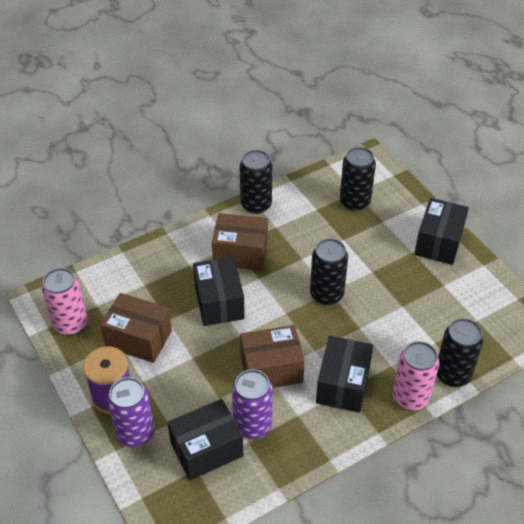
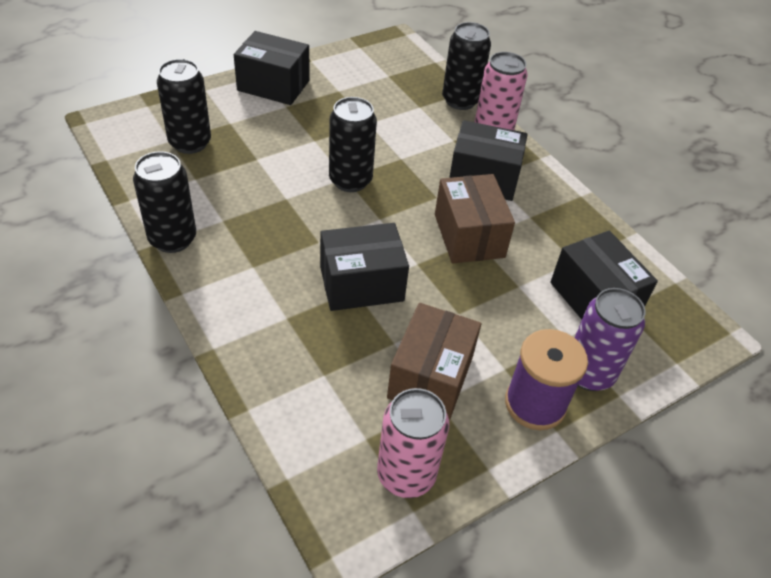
camera: 95 degrees left, 0 degrees up
(240, 253) = (270, 259): brown box -> none
(252, 425) = (552, 255): purple can -> none

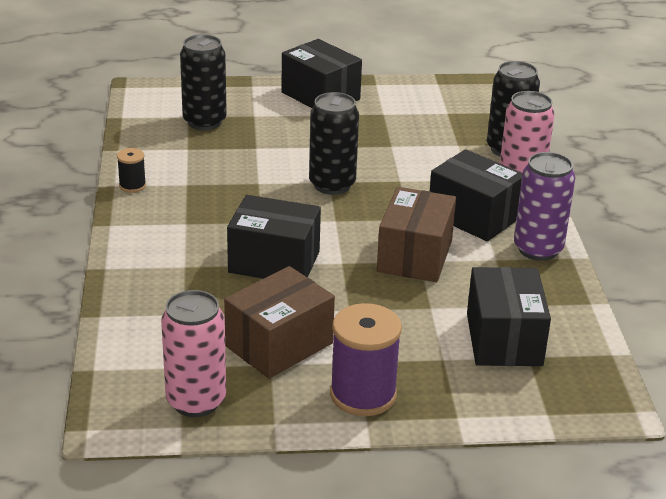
camera: 30 degrees right, 15 degrees down
(172, 239) = (132, 186): black can -> black spool
(589, 373) = (441, 391): purple can -> purple can (538, 249)

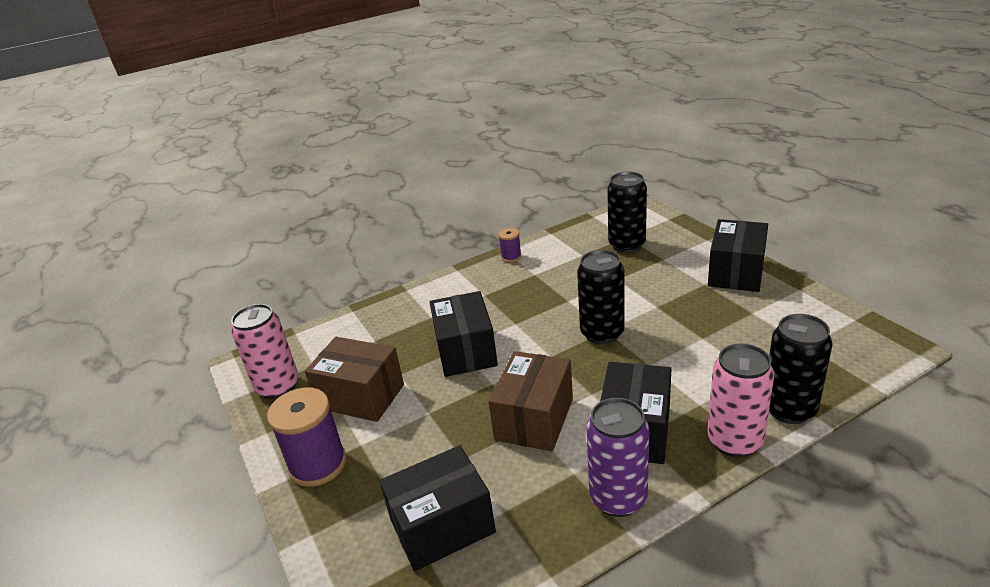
camera: 70 degrees right, 0 degrees up
(132, 186) = (511, 257): black spool -> purple spool
(414, 256) = (534, 419): brown box -> brown box turned 60 degrees counterclockwise

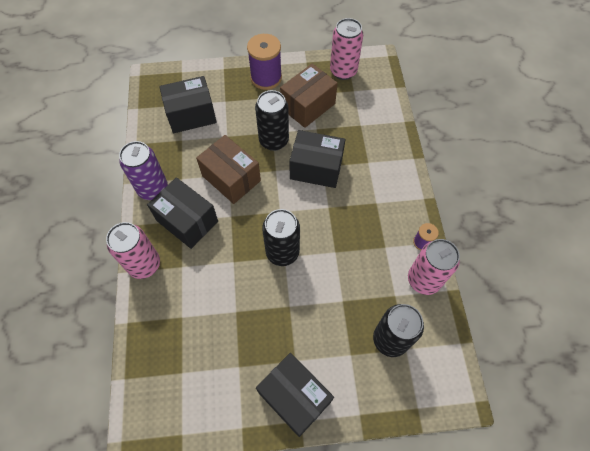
camera: 110 degrees right, 30 degrees up
(442, 526) = (191, 115): black box -> black box turned 75 degrees clockwise
(551, 246) = (423, 280): none -> pink can
(789, 409) = (142, 312): black can -> black can (274, 141)

